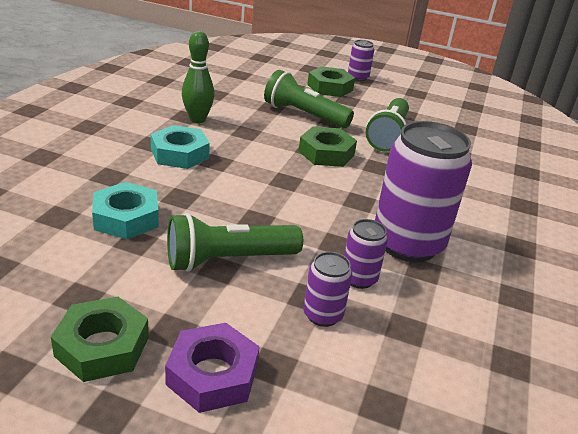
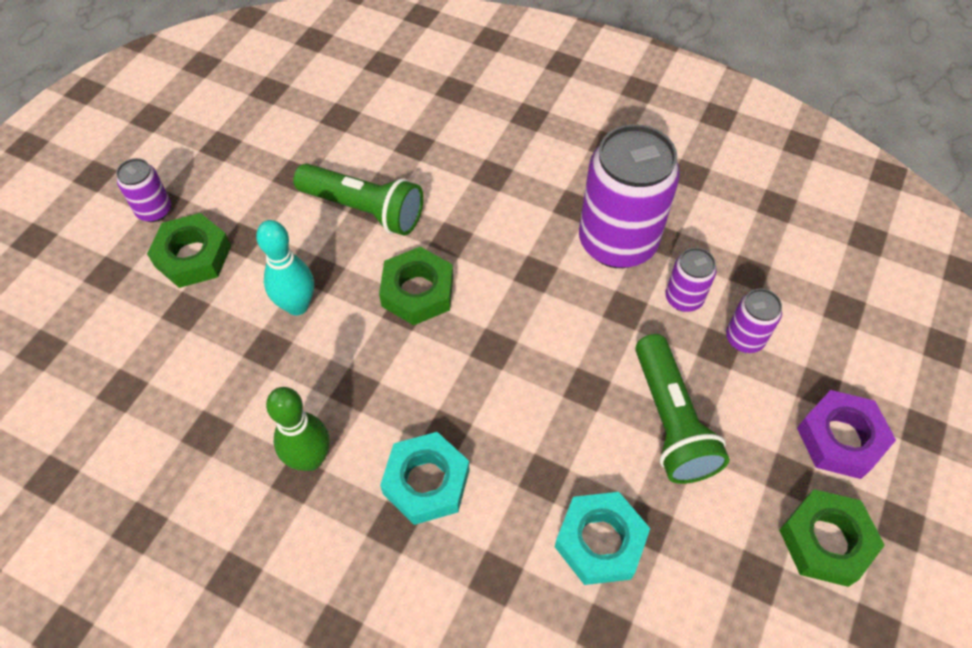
camera: 80 degrees left, 25 degrees up
(304, 115) = (297, 305): green flashlight -> turquoise bowling pin

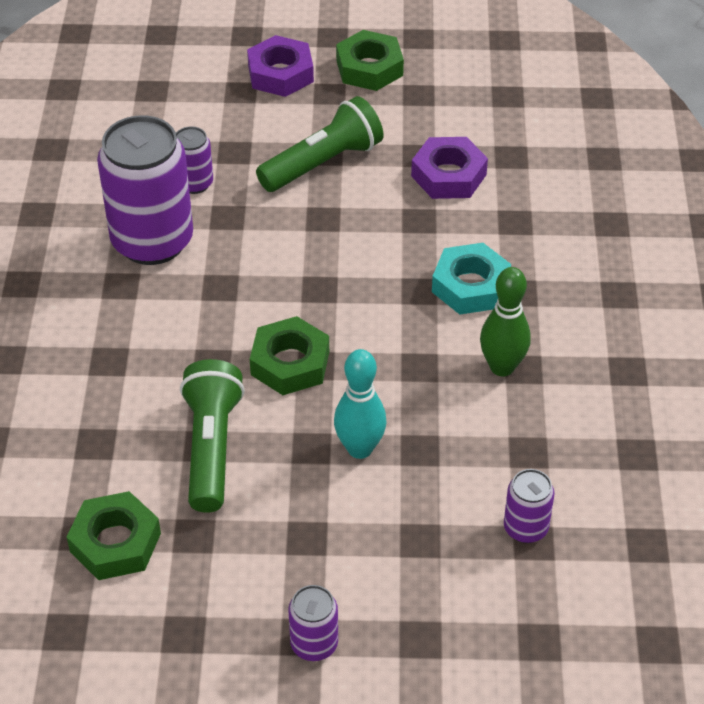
camera: 115 degrees left, 10 degrees down
(193, 256) = (353, 569): green nut -> green nut (115, 542)
(600, 541) = (449, 175): turquoise nut -> purple nut
(744, 338) = (216, 139): purple can -> purple can (525, 528)

